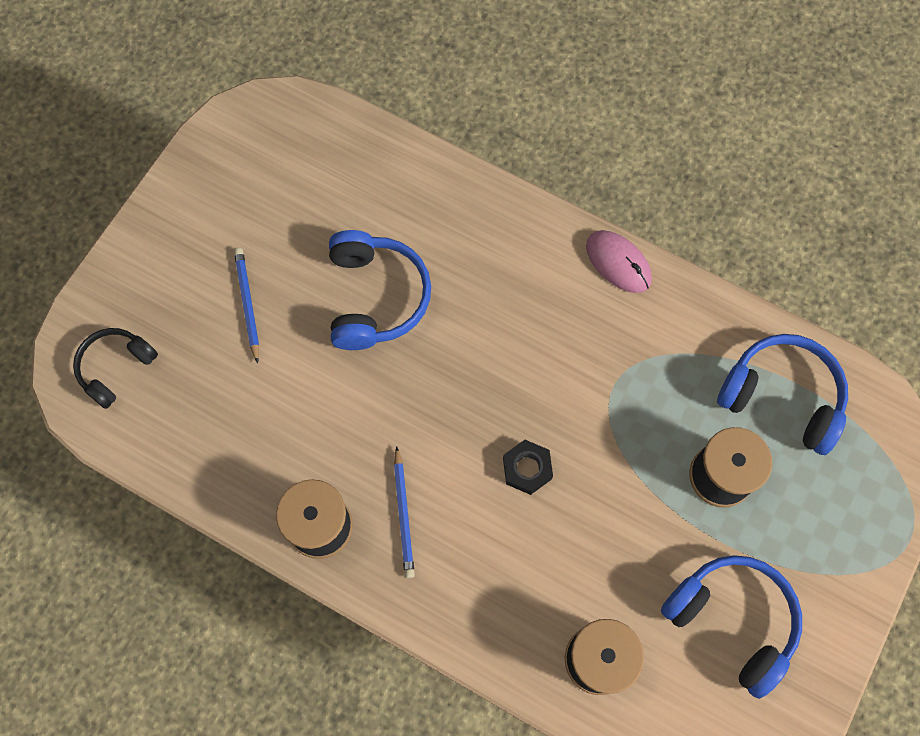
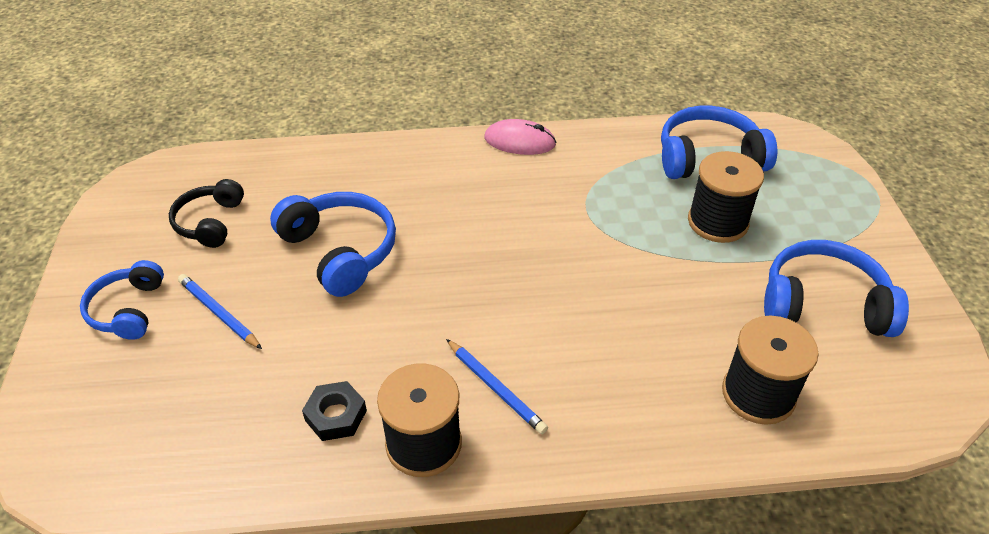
camera: 35 degrees left, 25 degrees down
(116, 368) = (104, 434): black headphones -> black headphones (210, 222)
(185, 256) = (128, 310): none -> blue headphones
(527, 468) = (571, 296): black nut -> black nut (336, 415)

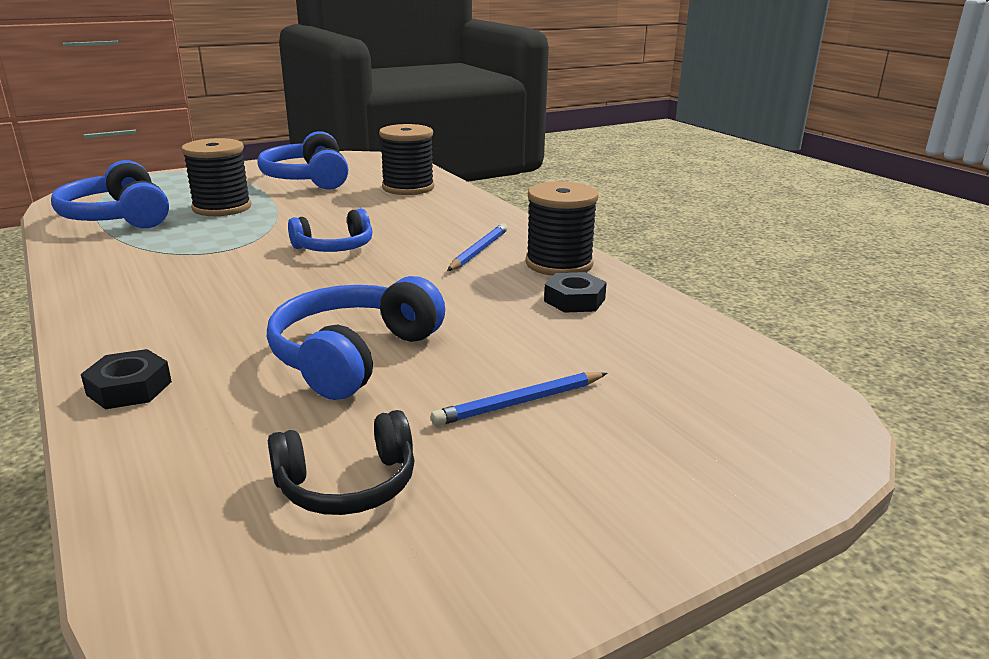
camera: 115 degrees left, 20 degrees down
(128, 310) = (582, 481): blue headphones -> blue headphones (335, 247)
(219, 313) = (519, 403): blue pencil -> blue pencil turned 45 degrees clockwise
(370, 158) = (129, 388): none -> black nut
(519, 141) = (83, 297): pink mouse -> none

